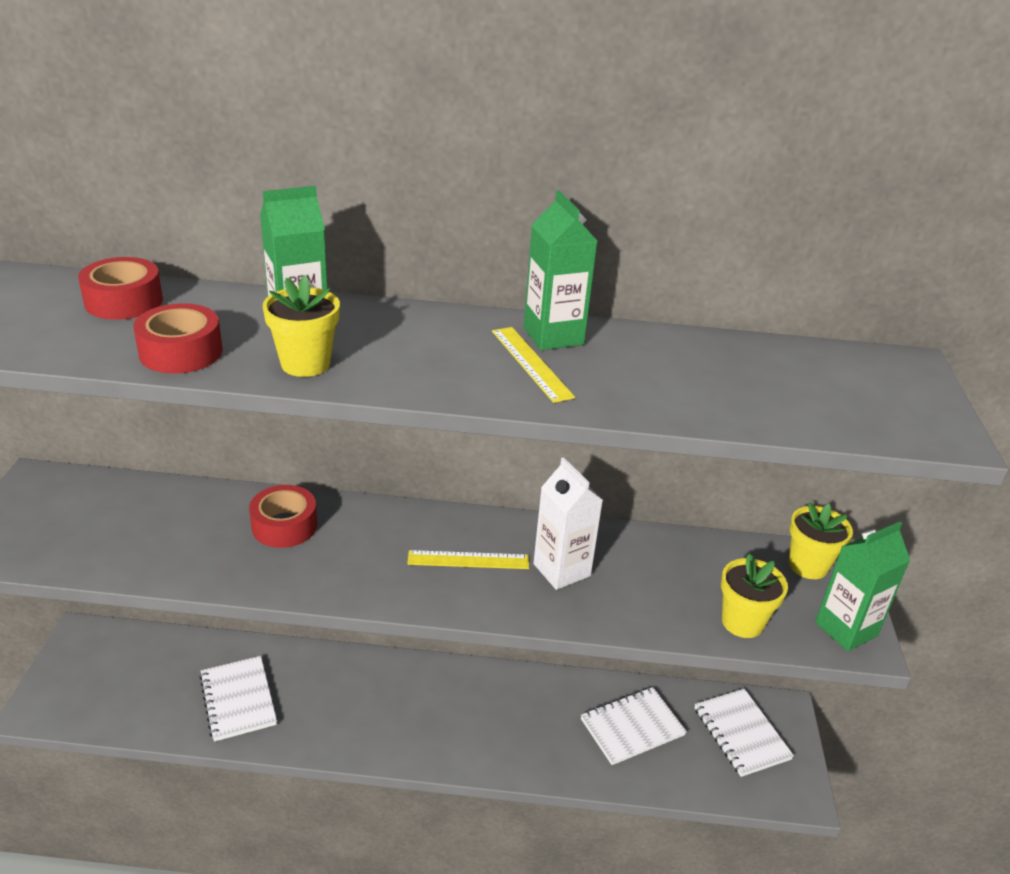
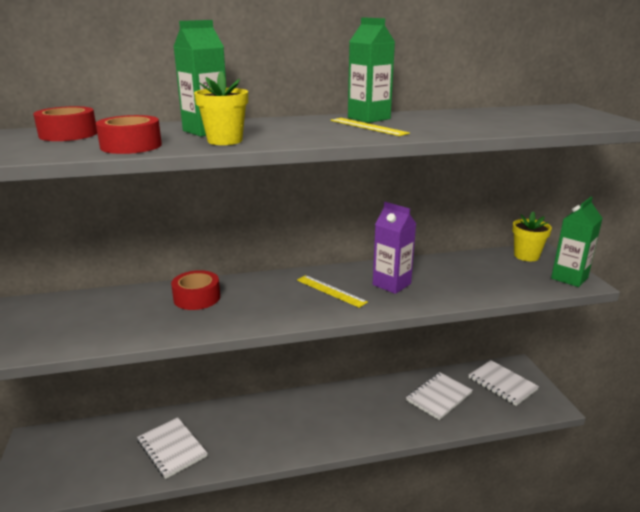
camera: 15 degrees left, 10 degrees down
(468, 560) = (331, 291): yellow ruler -> yellow ruler turned 60 degrees clockwise
(561, 570) = (391, 284): white carton -> purple carton
(742, 622) = (513, 286): yellow flower pot -> none

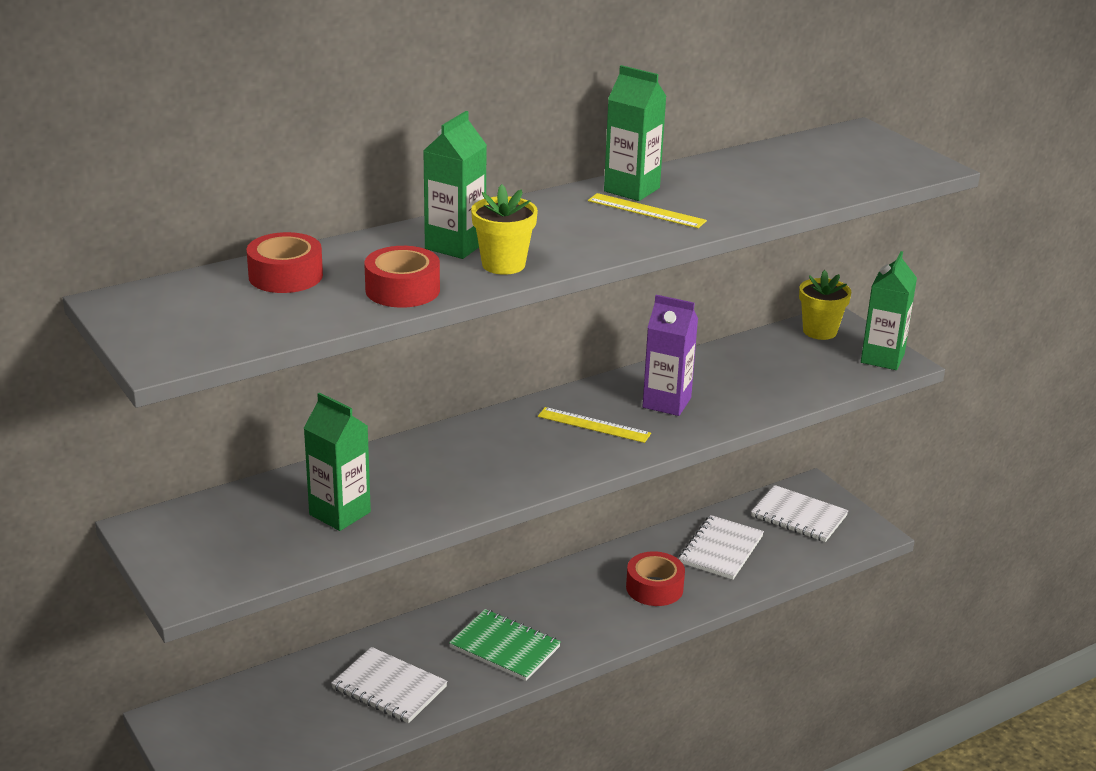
camera: 20 degrees left, 5 degrees up
(115, 320) = (340, 513): none -> green carton
(197, 298) = (422, 464): red tape -> red tape (654, 588)
(261, 436) = (505, 647): none -> green notebook

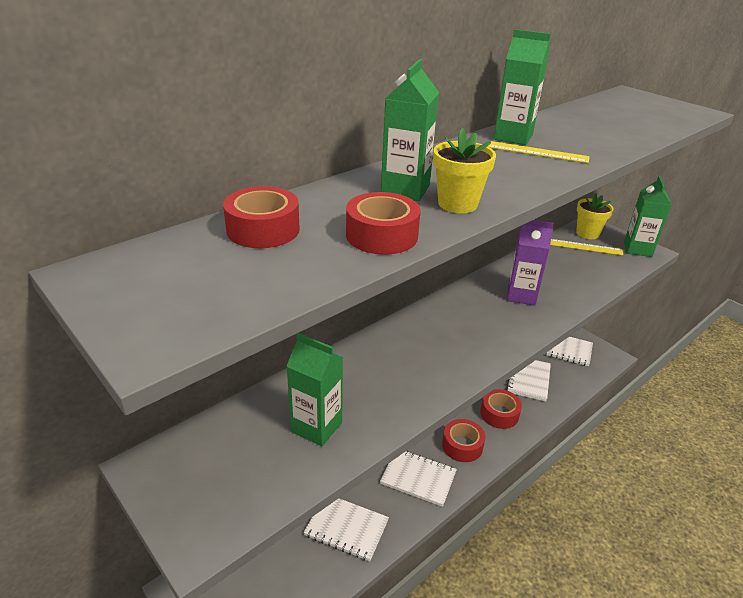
camera: 10 degrees left, 5 degrees up
(505, 647) = (418, 478): green notebook -> white notebook
(582, 619) = (462, 446): none -> red tape
(594, 425) = (480, 319): yellow ruler -> yellow ruler (585, 247)

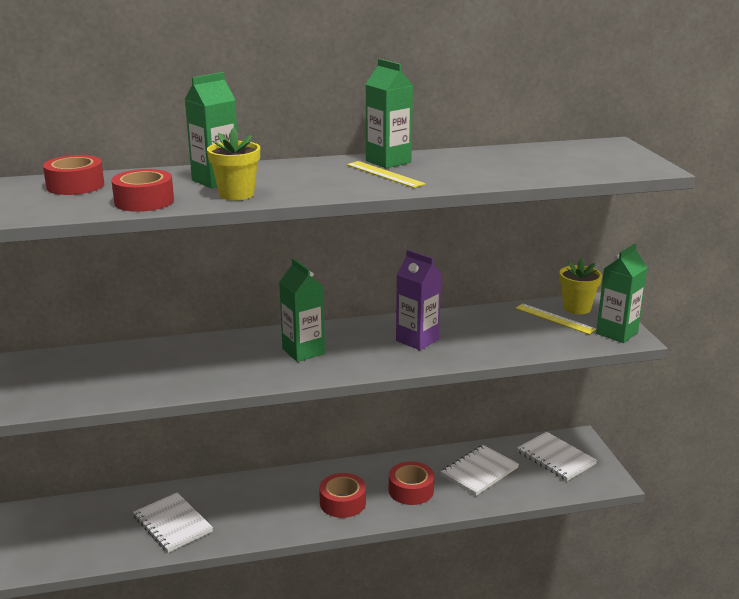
camera: 30 degrees right, 10 degrees down
(316, 427) = (117, 377): green carton -> green carton (303, 351)
(418, 478) = (272, 512): white notebook -> none

